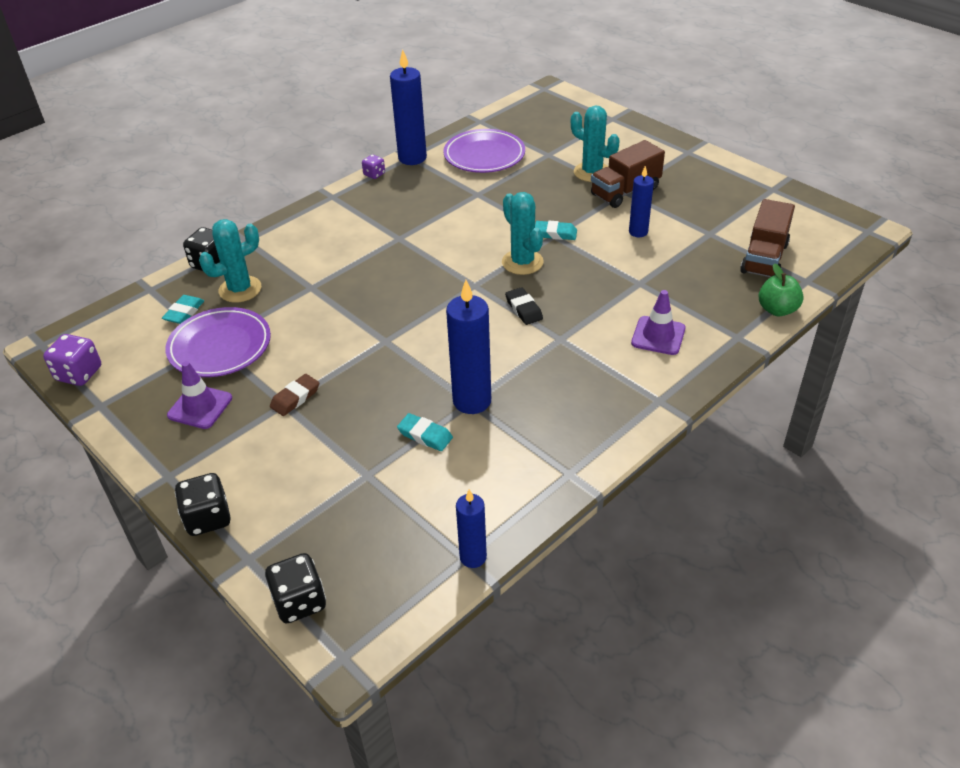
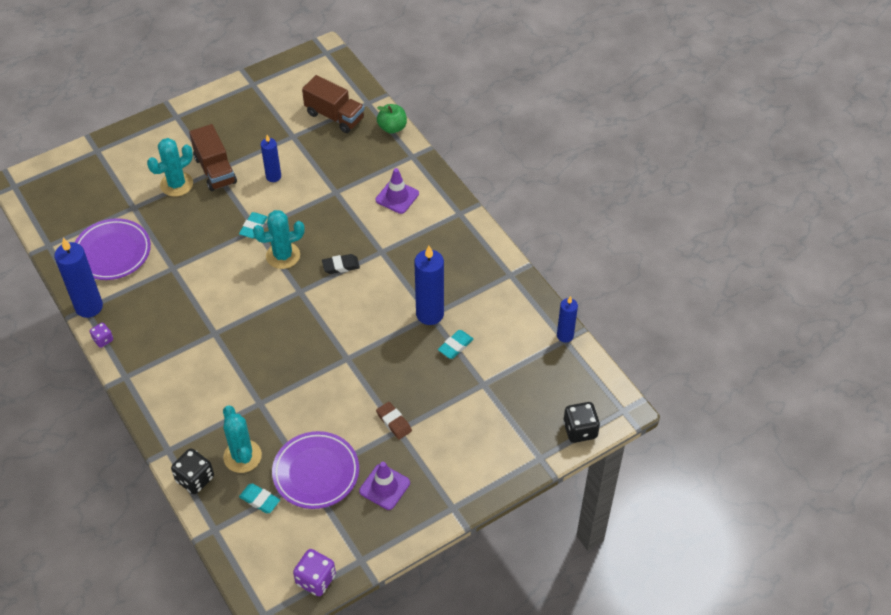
camera: 80 degrees left, 10 degrees up
(208, 518) = (499, 481): black dice -> none

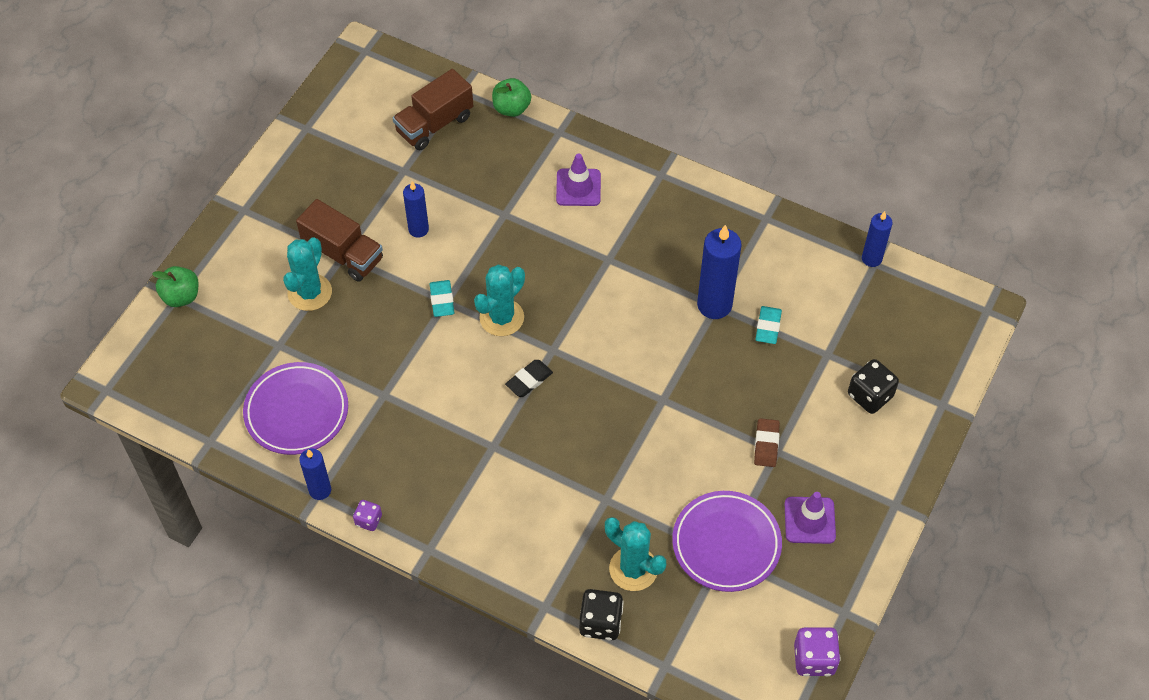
camera: 30 degrees left, 5 degrees up
(89, 307) = (320, 490): blue candle -> blue candle, size x0.60
(99, 151) = (181, 296): none -> green apple
(260, 500) = (689, 607): turquoise eraser -> none
(334, 116) = (434, 124): brown truck -> brown truck turned 135 degrees clockwise
(341, 266) = (576, 298): black eraser -> black eraser (529, 380)
(394, 422) = (766, 444): brown eraser -> brown eraser turned 75 degrees clockwise
(580, 430) = (960, 353): black dice -> black dice (870, 395)

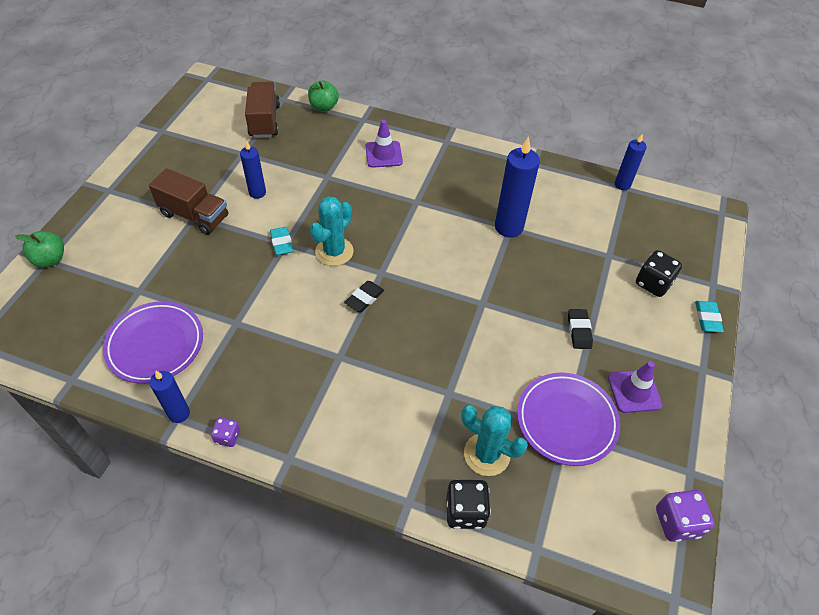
camera: 10 degrees left, 5 degrees down
(310, 292) = (166, 247): turquoise cactus -> none
(434, 124) = (264, 121): brown truck -> brown truck turned 135 degrees clockwise
(766, 444) = (579, 331): brown eraser -> black eraser
(768, 327) = (556, 239): turquoise eraser -> turquoise eraser (707, 318)

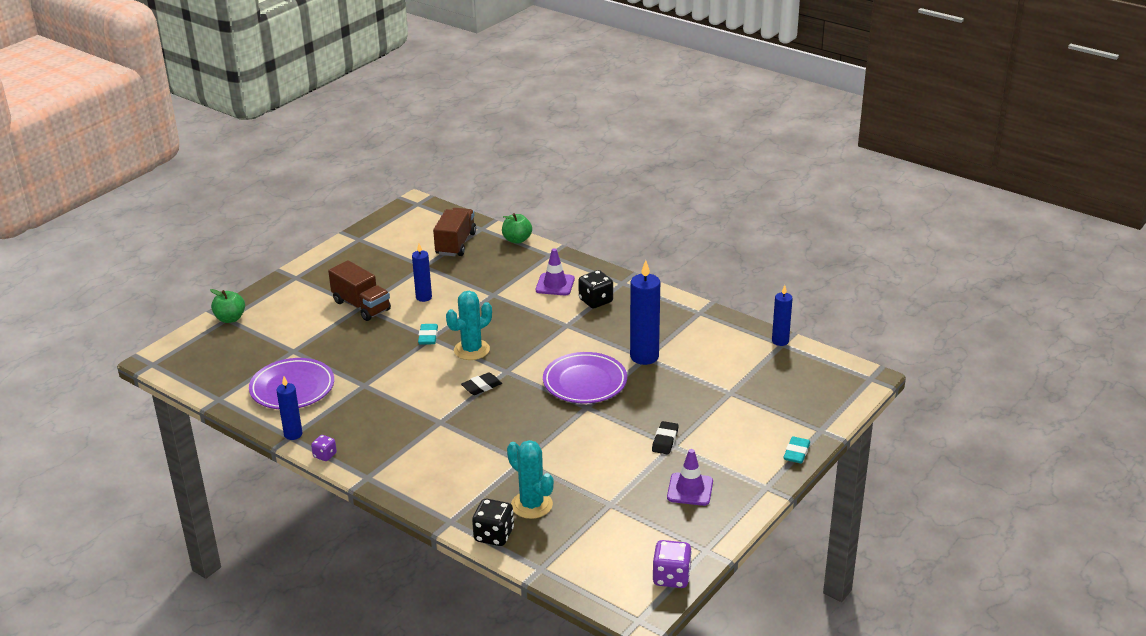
camera: 20 degrees right, 20 degrees down
(566, 421) = (615, 497): purple plate -> purple plate (585, 382)
(653, 283) = (760, 419): black dice -> black dice (596, 301)

